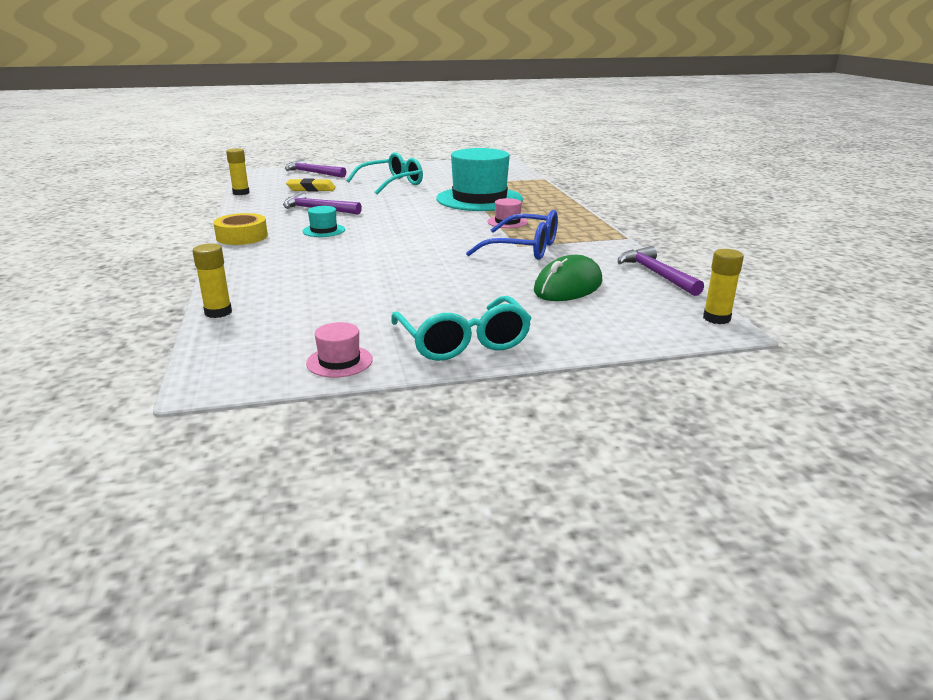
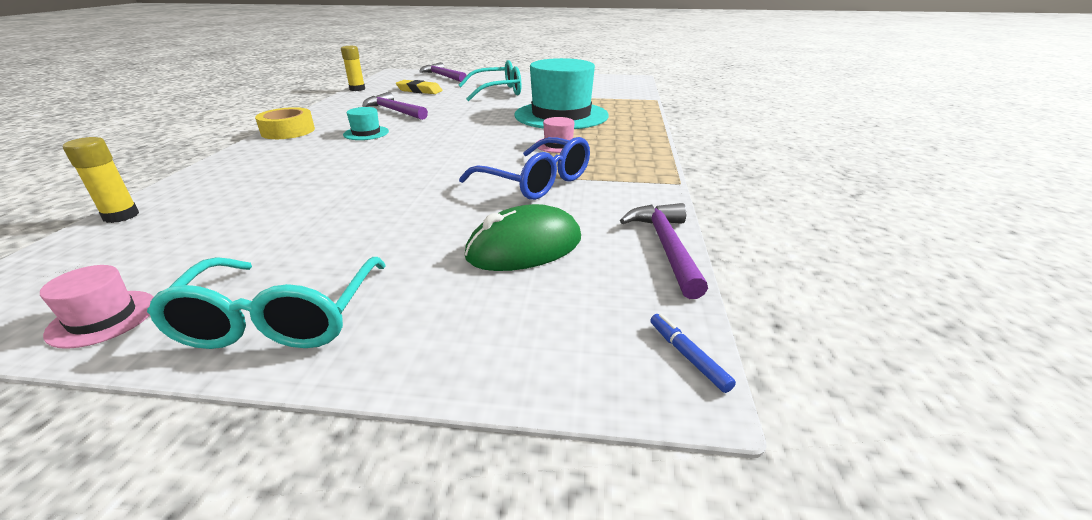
camera: 20 degrees right, 5 degrees up
(716, 318) = (688, 357): yellow glue stick -> blue marker

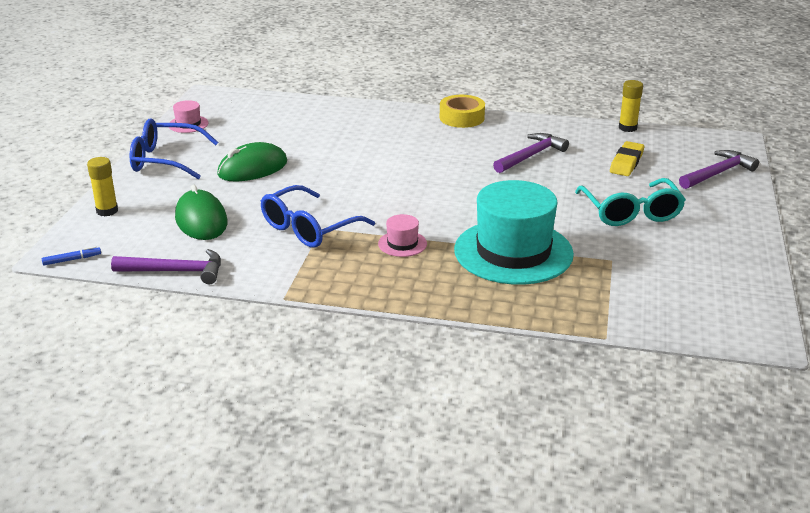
camera: 95 degrees right, 0 degrees up
(121, 216) = (299, 101): yellow glue stick -> yellow glue stick (107, 211)
(279, 319) = (165, 160): turquoise glasses -> blue glasses
(363, 228) = (252, 168): none -> green mouse
(366, 133) = (452, 150): turquoise hat -> none

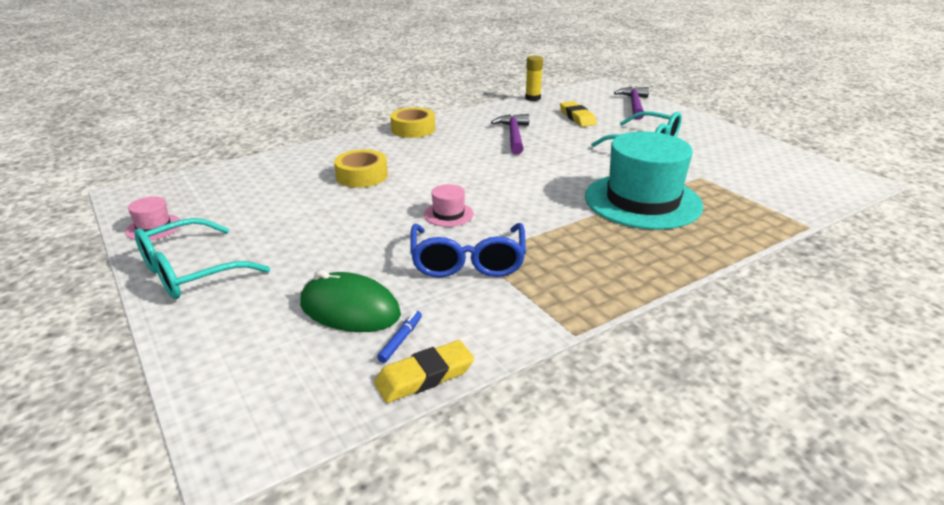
camera: 45 degrees left, 0 degrees up
(71, 260) = (269, 446): blue marker -> blue marker (400, 340)
(107, 211) = (212, 360): yellow glue stick -> none
(165, 160) = (189, 272): blue glasses -> turquoise glasses
(175, 271) = (424, 376): purple hammer -> yellow eraser
(252, 168) = (309, 237): green mouse -> none
(355, 141) = (362, 176): none -> yellow tape
(402, 244) = (564, 234): pink hat -> pink hat (448, 214)

